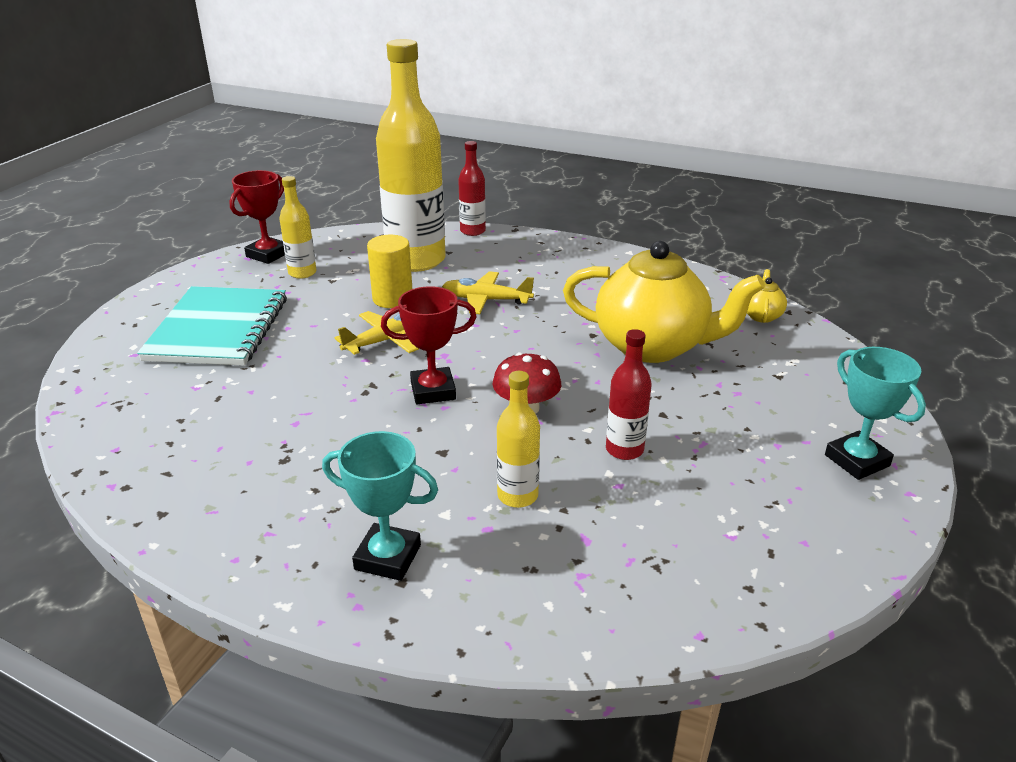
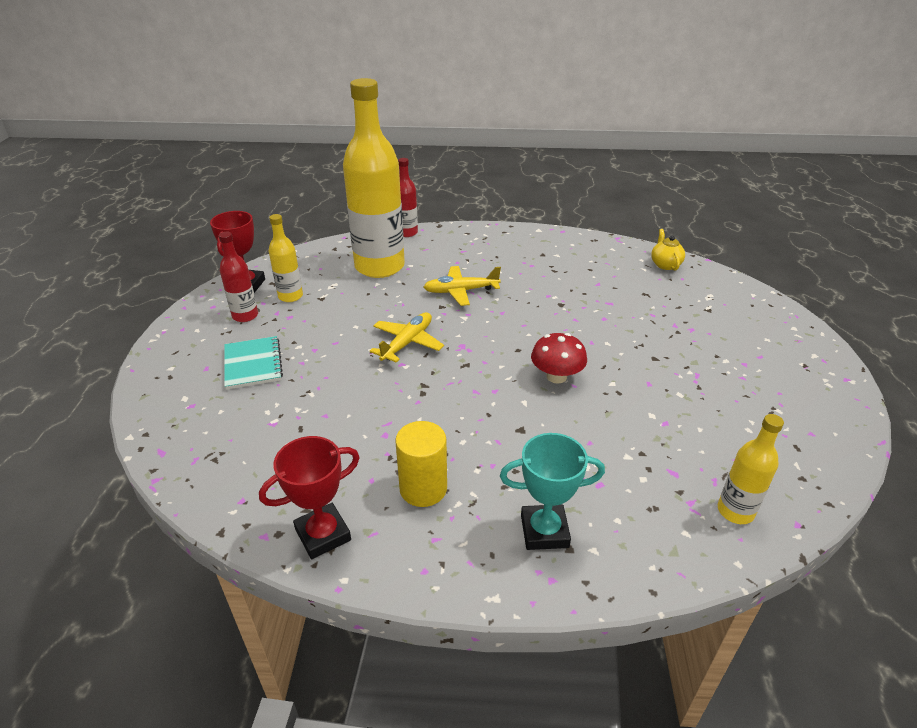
camera: 20 degrees left, 5 degrees up
(218, 329) = (253, 364): turquoise notebook -> turquoise notebook, size x0.57
(392, 299) = (385, 305): yellow cylinder -> yellow cylinder (423, 488)
(433, 391) = (476, 379): red trophy -> red trophy (323, 535)
(517, 496) = (602, 451): yellow bottle -> yellow bottle (735, 511)
(624, 449) = (649, 393): red bottle -> red bottle (245, 316)
(652, 346) = (609, 305): yellow teapot -> none
(857, 460) = (800, 363): turquoise trophy -> none

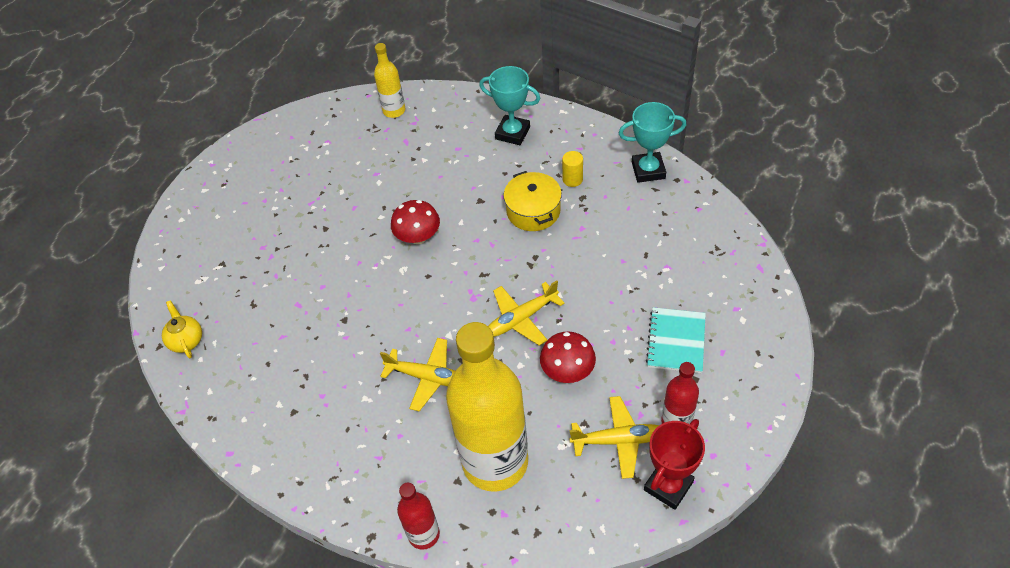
camera: 150 degrees left, 15 degrees up
(290, 296) = (619, 440): yellow bottle -> yellow plane
(323, 535) = (648, 170): red trophy -> turquoise trophy
(348, 321) = (567, 371): none -> red mushroom
(423, 488) = (572, 179): yellow cylinder -> yellow cylinder, size x0.60
(451, 436) = (533, 211): none -> yellow pot
(665, 264) = (186, 340): yellow teapot -> yellow teapot turned 135 degrees clockwise

